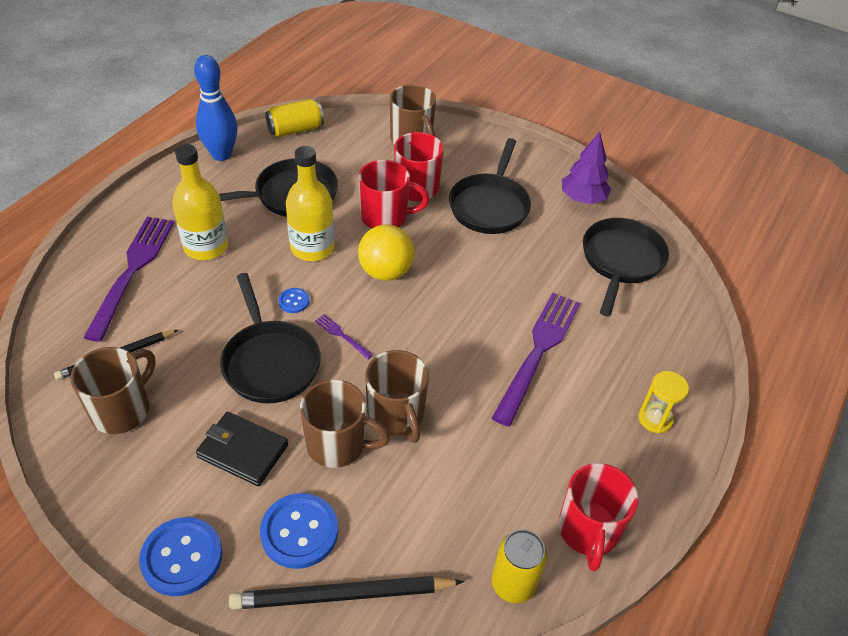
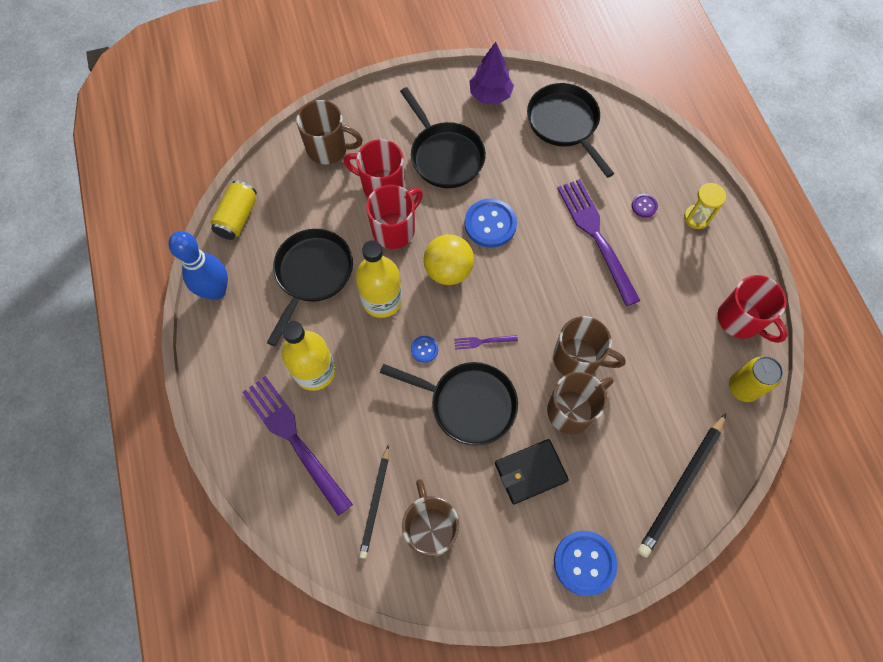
camera: 45 degrees left, 20 degrees up
(299, 532) = (619, 480): blue button -> blue button (490, 224)
(614, 368) = (644, 206): none -> purple button

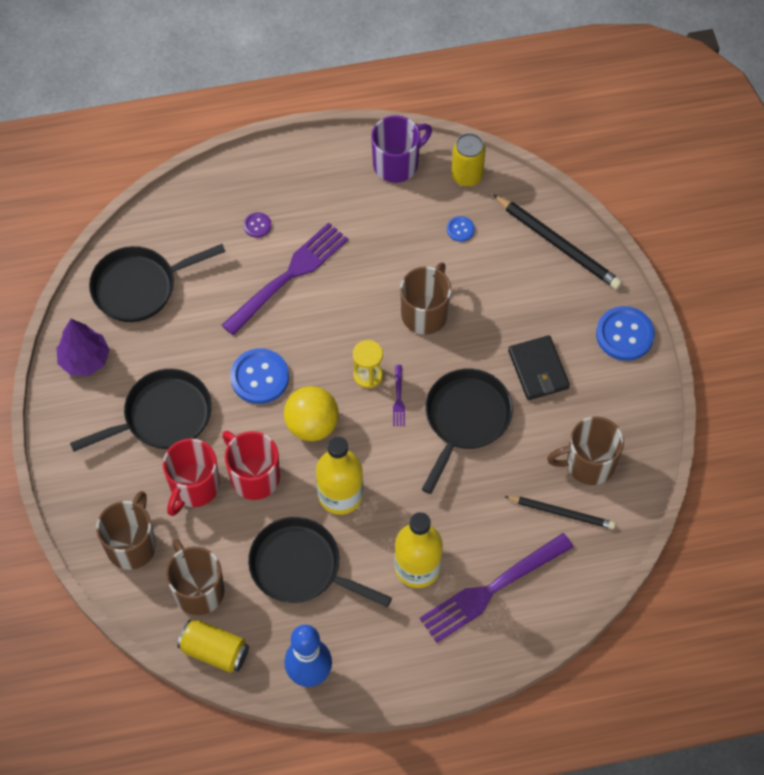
camera: 85 degrees left, 5 degrees down
(424, 349) = (402, 456): blue button -> blue button (460, 229)
(572, 410) = (479, 325): brown mug -> brown mug (198, 589)
(596, 237) = (288, 276): purple fork -> purple fork turned 150 degrees clockwise
(696, 218) = (278, 180): yellow hourglass -> yellow hourglass (368, 375)
(740, 320) = (397, 164): red mug -> purple mug

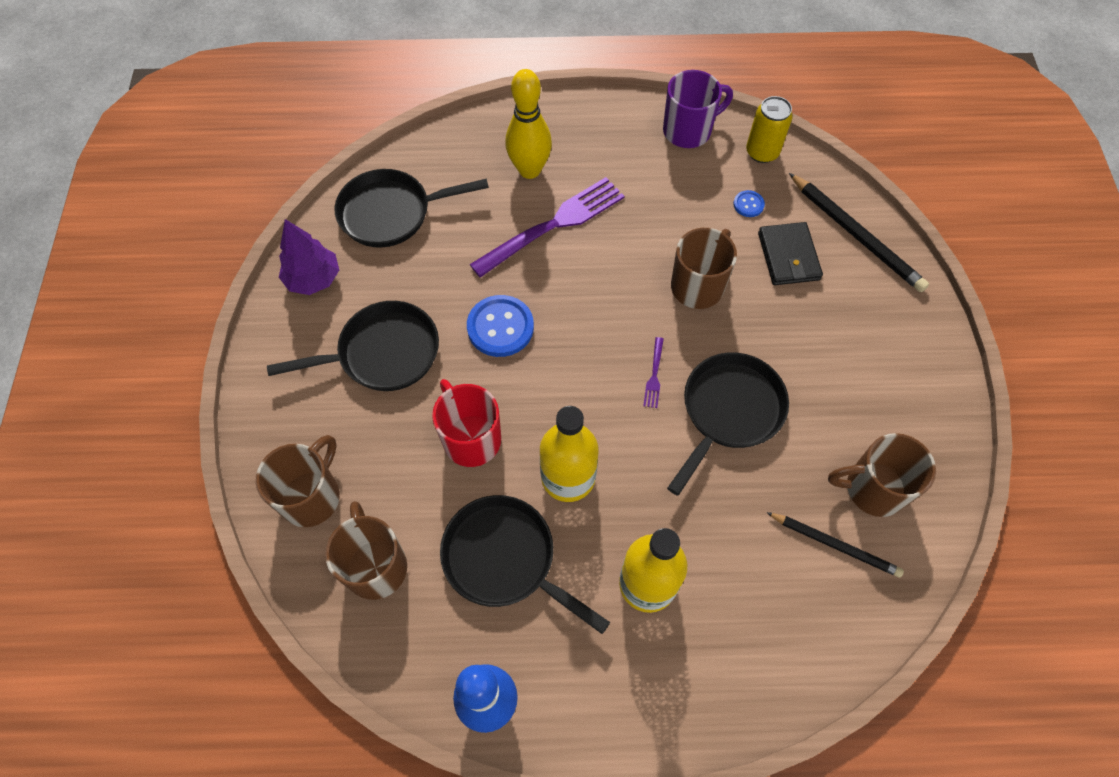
camera: 10 degrees right, 0 degrees up
(194, 487) = (399, 439): red mug -> none
(214, 651) = (378, 650): yellow can -> none
(257, 225) = (529, 170): purple button -> yellow bowling pin
(312, 425) = (549, 389): yellow ball -> none
(368, 375) = (623, 344): yellow hourglass -> none
(492, 589) = (737, 630): purple fork -> none
(538, 369) = (821, 368): black wallet -> black wallet (788, 256)
(624, 334) = (926, 344): blue button -> none

